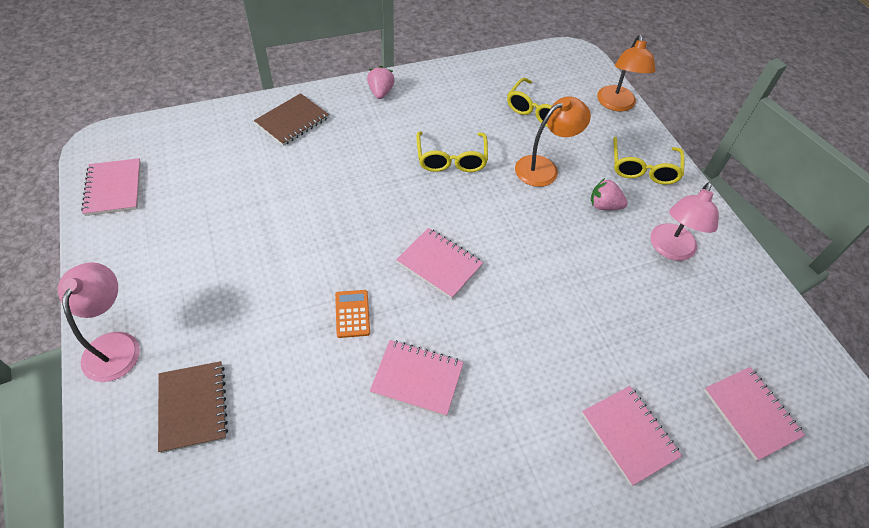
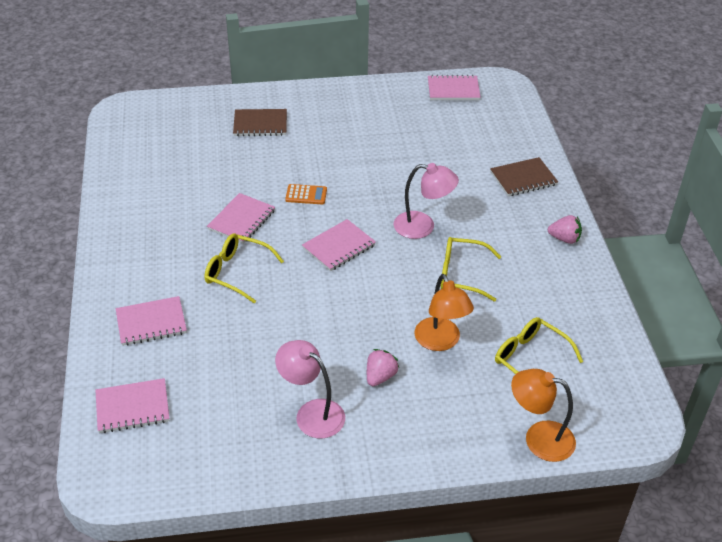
camera: 105 degrees right, 10 degrees down
(115, 345) = (315, 95): pink lamp -> pink lamp (423, 226)
(292, 121) = (523, 179): brown notebook -> brown notebook turned 75 degrees counterclockwise
(643, 168) = (427, 429): yellow glasses -> yellow glasses (237, 272)

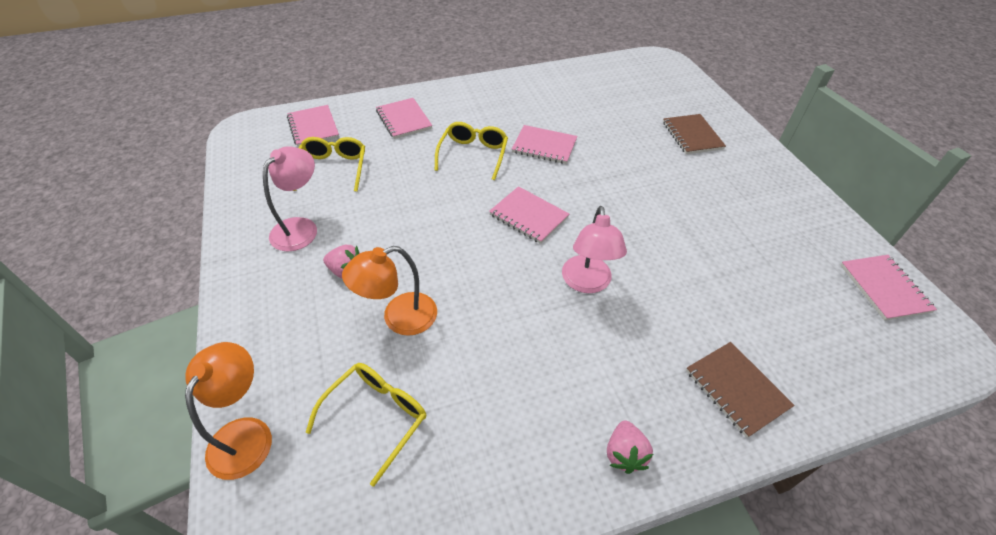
camera: 80 degrees right, 5 degrees up
(306, 195) = (599, 182): orange calculator -> none
(462, 274) = (514, 329): yellow glasses -> yellow glasses (332, 169)

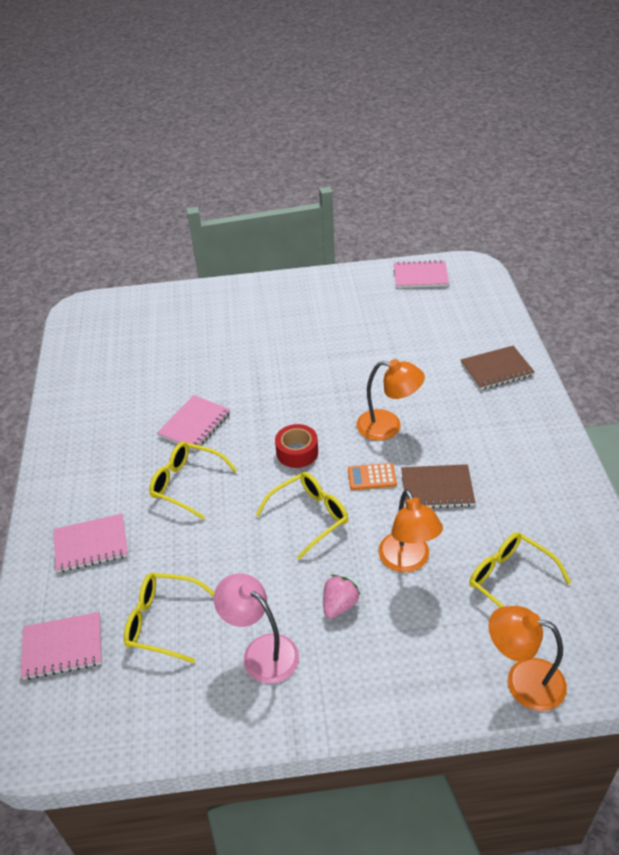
camera: 75 degrees left, 5 degrees down
(448, 236) = (309, 517): none -> yellow glasses
(508, 277) = (371, 477): none -> orange calculator
(528, 216) = (297, 452): pink notebook -> red tape
(587, 283) = (388, 426): pink lamp -> orange lamp
(624, 454) = (544, 436): pink strawberry -> none
(692, 136) = (219, 320): brown notebook -> brown notebook (437, 488)

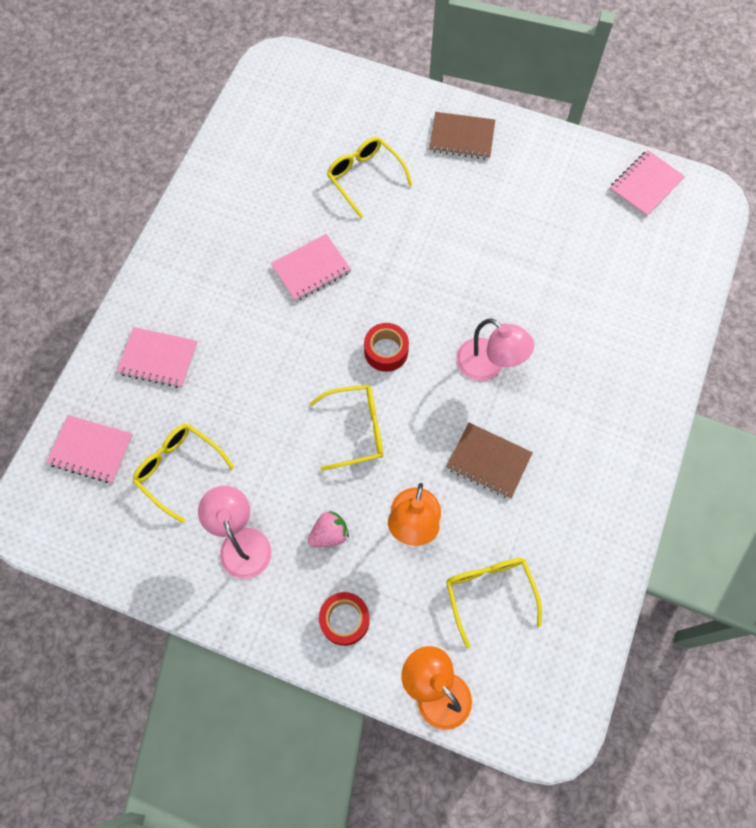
camera: 25 degrees right, 25 degrees up
(187, 484) = (269, 335): yellow glasses -> yellow glasses (365, 178)
(371, 477) = (437, 416): orange calculator -> none
(388, 426) = (488, 366): orange lamp -> pink lamp
(401, 666) = (344, 620): none -> red tape
(420, 276) = (645, 185): pink notebook -> pink notebook turned 75 degrees counterclockwise
(496, 369) = (641, 352): brown notebook -> brown notebook (461, 137)

